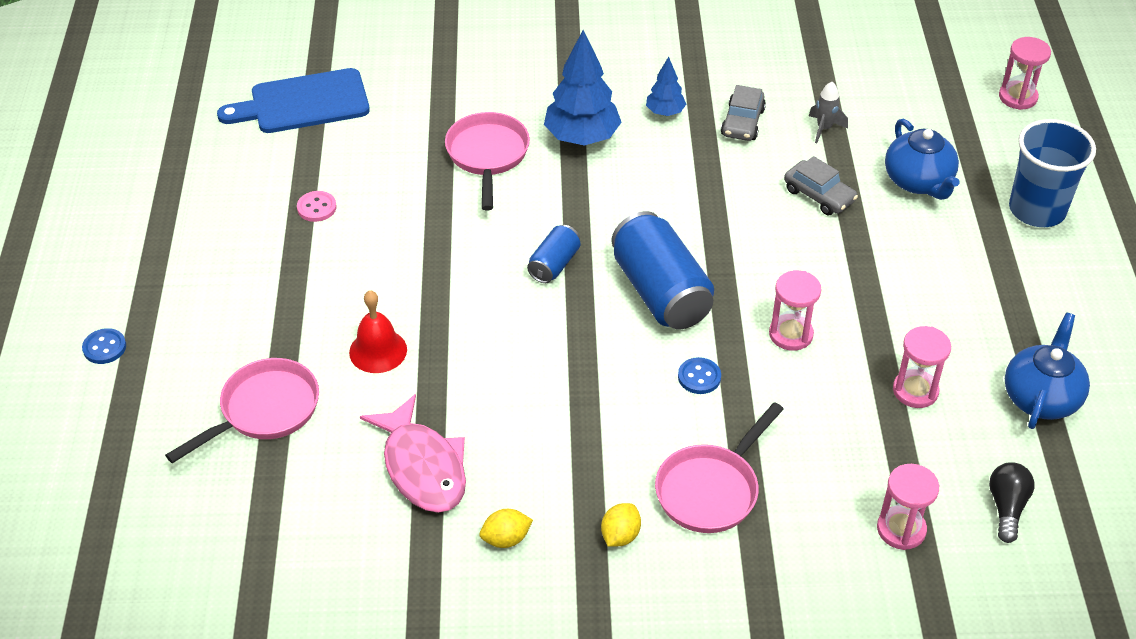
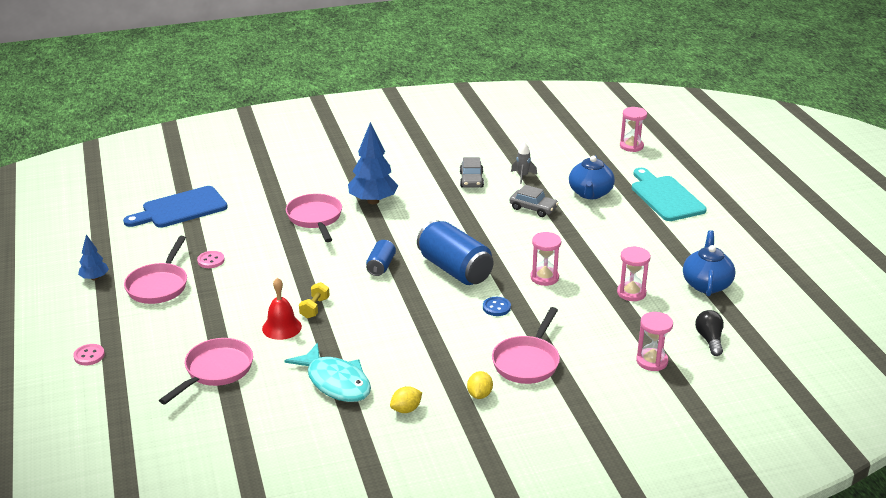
camera: 15 degrees left, 15 degrees down
(104, 347) = (89, 356): blue button -> pink button
(233, 240) = (159, 285): none -> pink pan
(422, 467) = (335, 382): pink fish -> turquoise fish
(435, 324) = (314, 308): none -> yellow dumbbell
(665, 112) = (421, 181): blue tree -> blue tree (95, 278)
(918, 182) = (590, 193): blue teapot -> blue teapot turned 45 degrees clockwise
(1037, 210) = (665, 197): blue cup -> turquoise cutting board

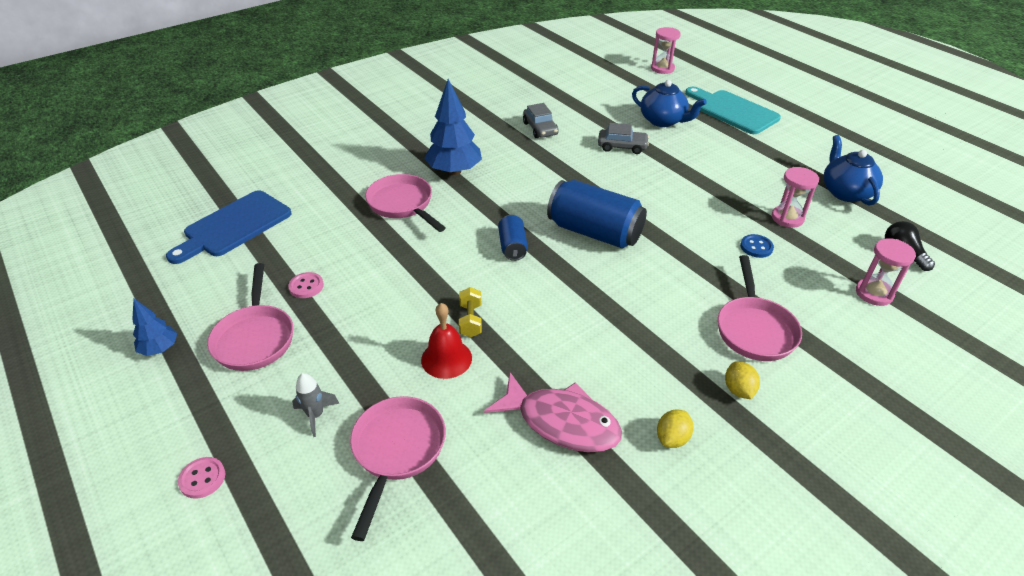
camera: 20 degrees left, 10 degrees up
(335, 382) = (561, 422): turquoise fish -> pink fish
(496, 307) = (671, 268): blue button -> blue button (756, 247)
(523, 176) = (587, 115): grey rocket -> grey rocket (316, 415)
(544, 278) = (691, 220): pink hourglass -> none
(590, 193) = (663, 121): blue teapot -> blue teapot turned 45 degrees counterclockwise

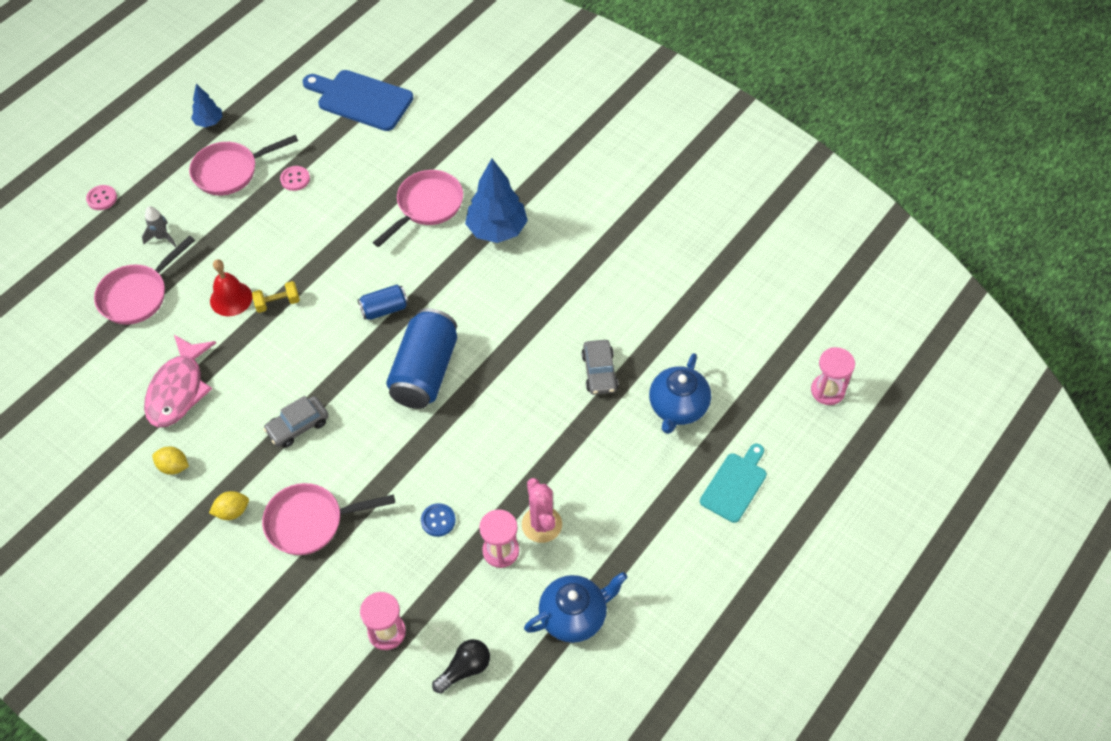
camera: 75 degrees right, 15 degrees up
(397, 451) = (137, 295): pink pan -> pink pan turned 135 degrees clockwise
(540, 129) = (611, 285): grey car -> grey car (298, 426)
(732, 111) = (735, 484): turquoise cutting board -> turquoise cutting board, size x0.66
(762, 194) = (542, 524): none -> pink cactus

